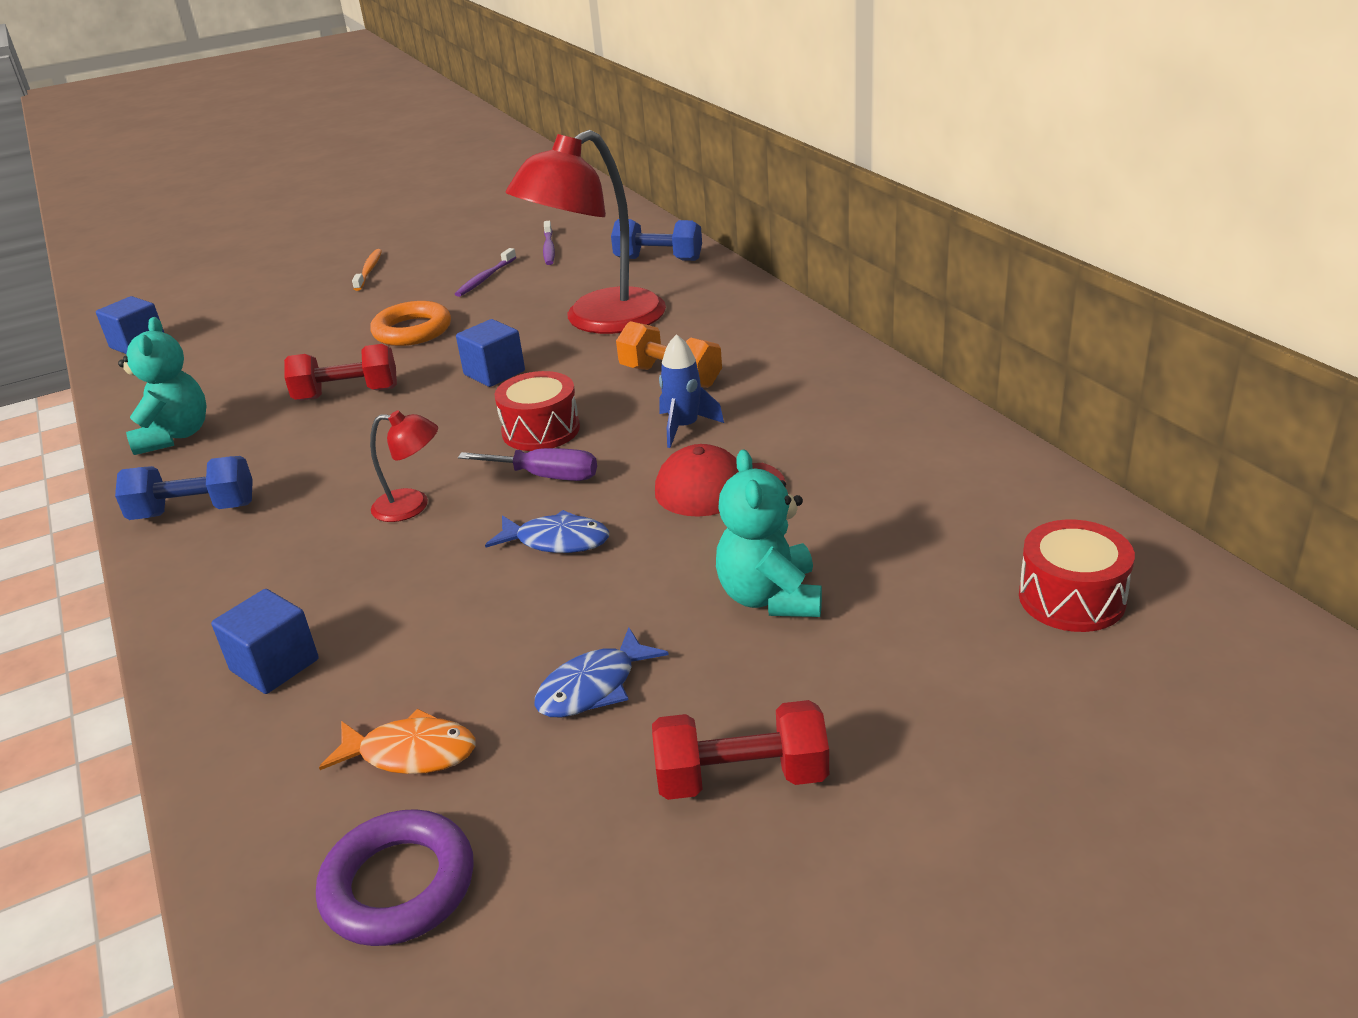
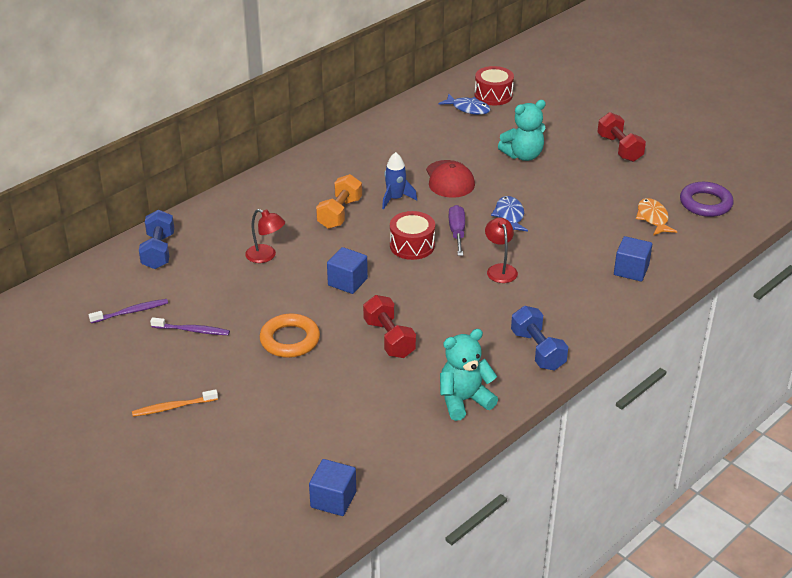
camera: 110 degrees left, 5 degrees up
(593, 687) = (595, 186): blue fish -> blue fish (468, 109)
(599, 321) = (266, 256): red lamp -> red lamp, size x0.44

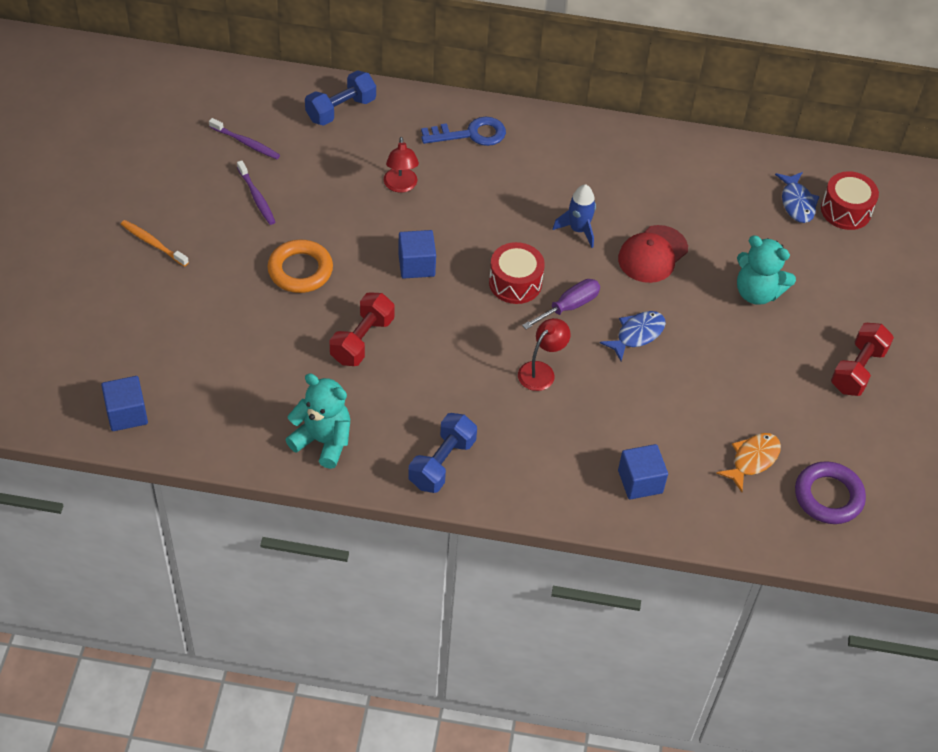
camera: 50 degrees right, 15 degrees up
(256, 204) = (470, 134): none -> blue key
(339, 213) = (514, 201): orange dumbbell -> none

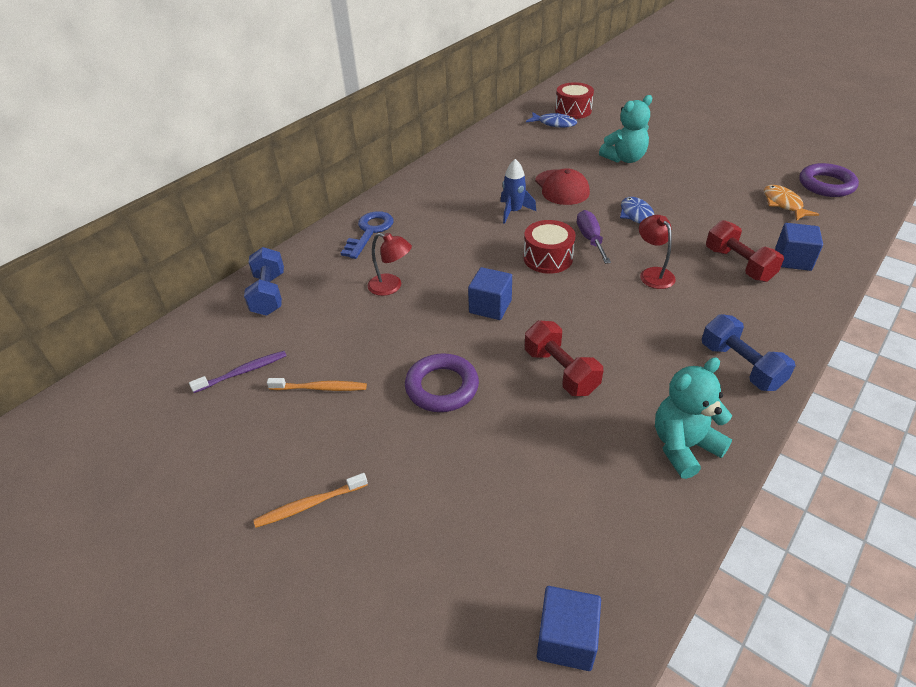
camera: 55 degrees left, 10 degrees down
(256, 197) = (320, 388): purple toothbrush -> orange toothbrush
(300, 270) = (442, 387): orange ring -> purple ring
(857, 370) = (713, 144): red dumbbell -> red dumbbell (738, 264)

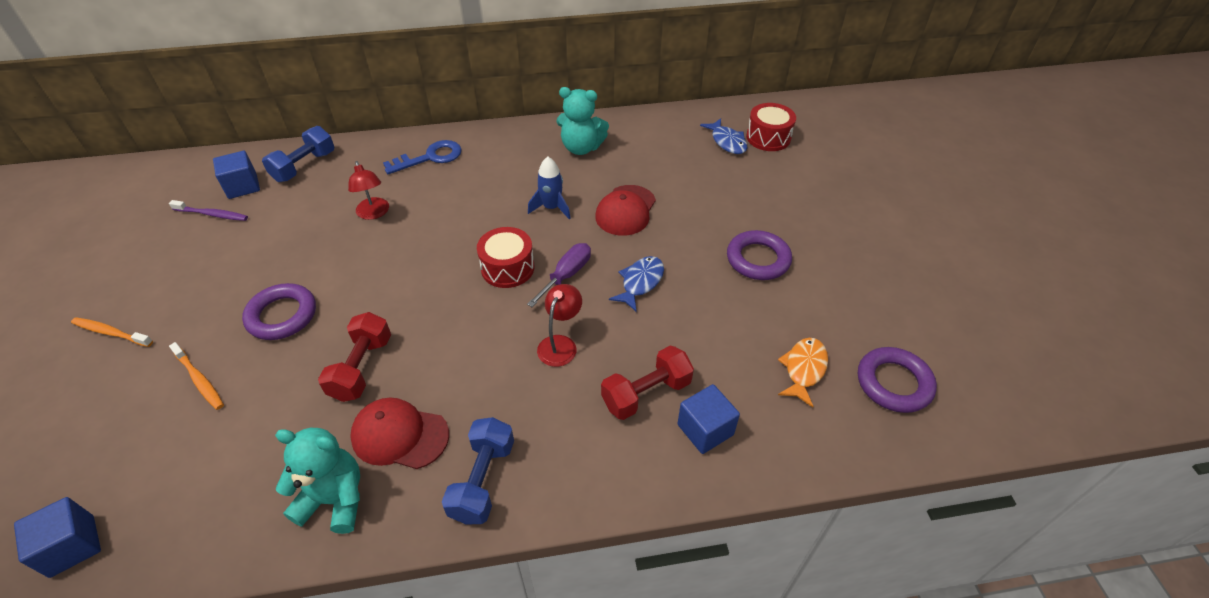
camera: 40 degrees right, 5 degrees up
(320, 388) = (227, 259): orange toothbrush -> orange toothbrush (199, 380)
(490, 306) = (405, 278): blue cube -> blue cube (242, 186)
(624, 159) = (730, 217): turquoise teddy bear -> turquoise teddy bear (581, 148)
(654, 384) = (400, 435): none -> red cap
(675, 170) = (758, 259): none -> purple ring
(738, 264) = (646, 393): red dumbbell -> red dumbbell turned 45 degrees clockwise

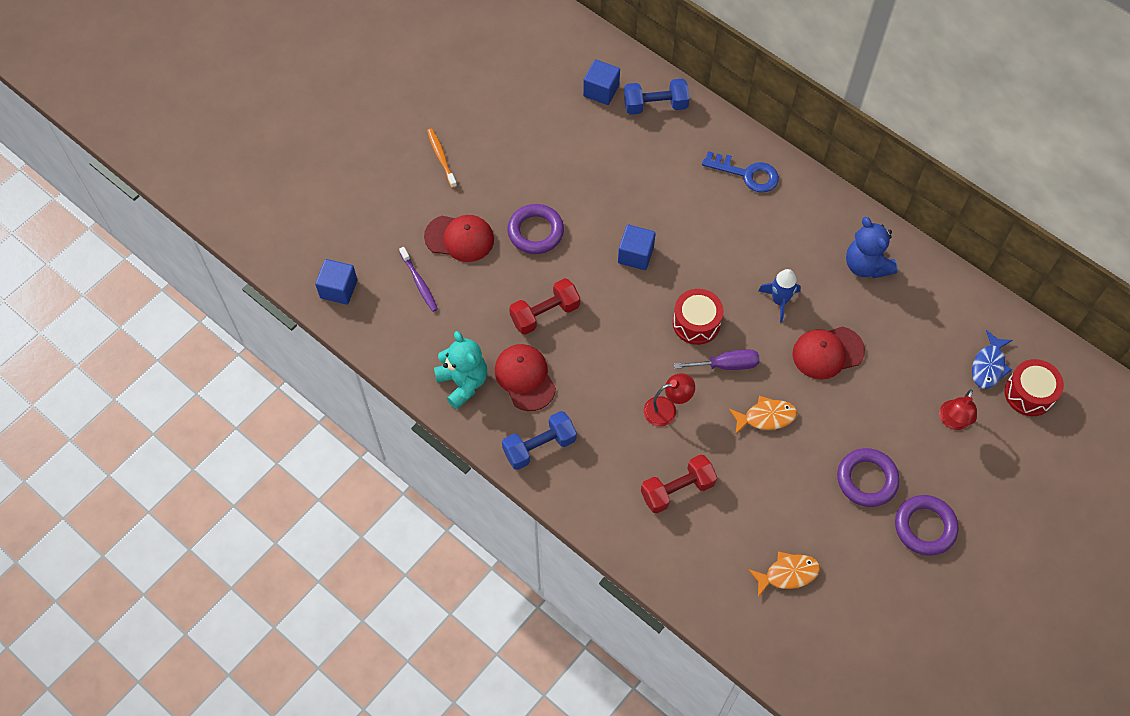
camera: 50 degrees right, 15 degrees up
(199, 380) = (459, 238): orange toothbrush -> red cap
(212, 214) = (563, 102): purple toothbrush -> purple toothbrush (419, 282)
(374, 213) = (660, 195): red lamp -> red lamp (953, 421)
(581, 148) = (866, 265): turquoise teddy bear -> blue teddy bear
(640, 282) = (766, 417): blue fish -> orange fish
(646, 393) = (677, 490): red dumbbell -> red dumbbell turned 45 degrees counterclockwise
(705, 429) = (683, 543): blue cube -> blue cube (635, 255)
(893, 383) = (830, 639): purple ring -> purple ring (925, 527)

